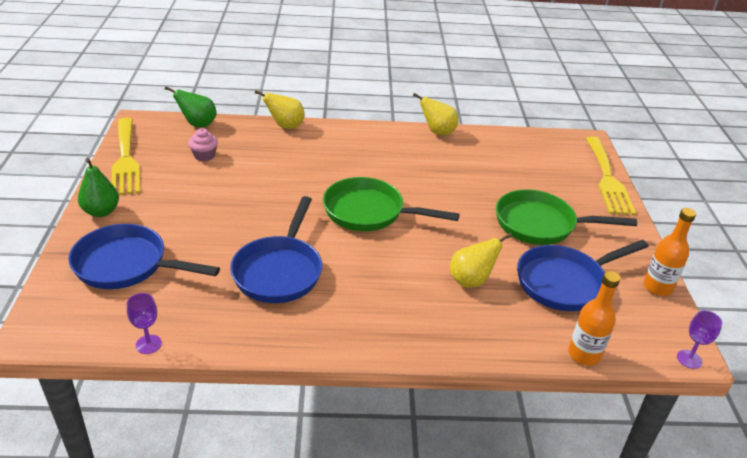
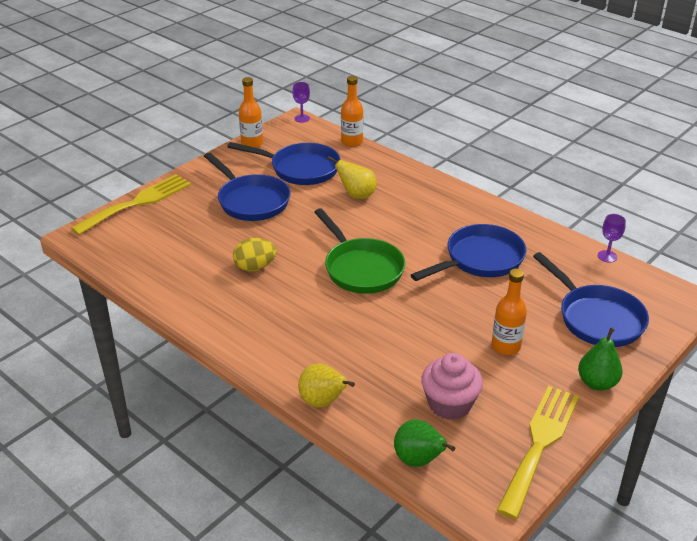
camera: 135 degrees left, 0 degrees up
(193, 206) = (506, 346): none -> orange bottle
(204, 156) = (449, 404): pink cupcake -> pink cupcake, size x1.65
(437, 132) = (185, 311): yellow pear -> none
(444, 176) = (255, 267): none -> yellow egg
(540, 224) = (251, 201): green pan -> blue pan

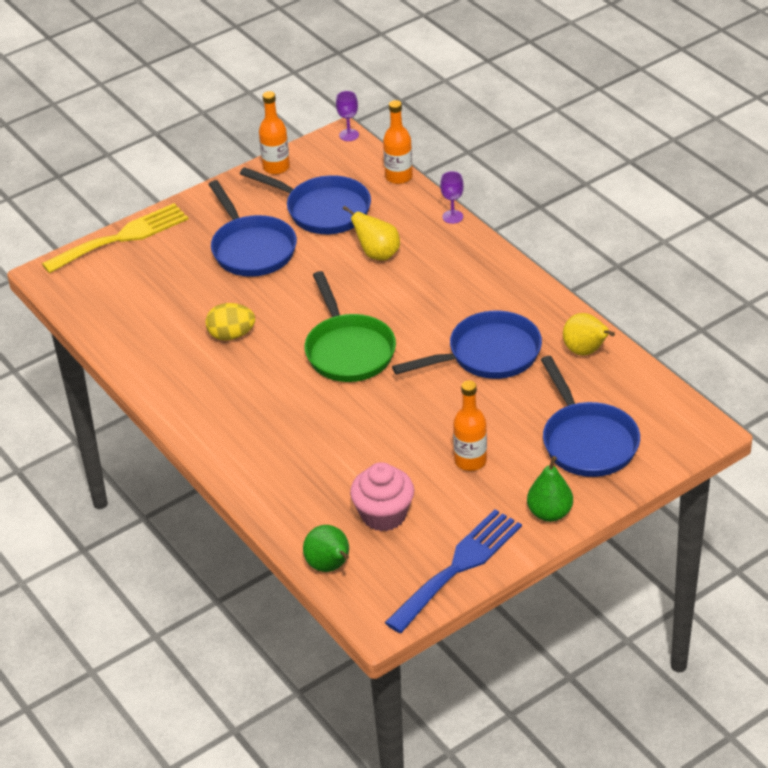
camera: 15 degrees right, 5 degrees up
(323, 402) = (255, 495): yellow pear -> yellow pear (585, 351)
(539, 444) = (458, 567): yellow fork -> blue fork
(607, 256) = (639, 367): purple goblet -> purple goblet (452, 217)

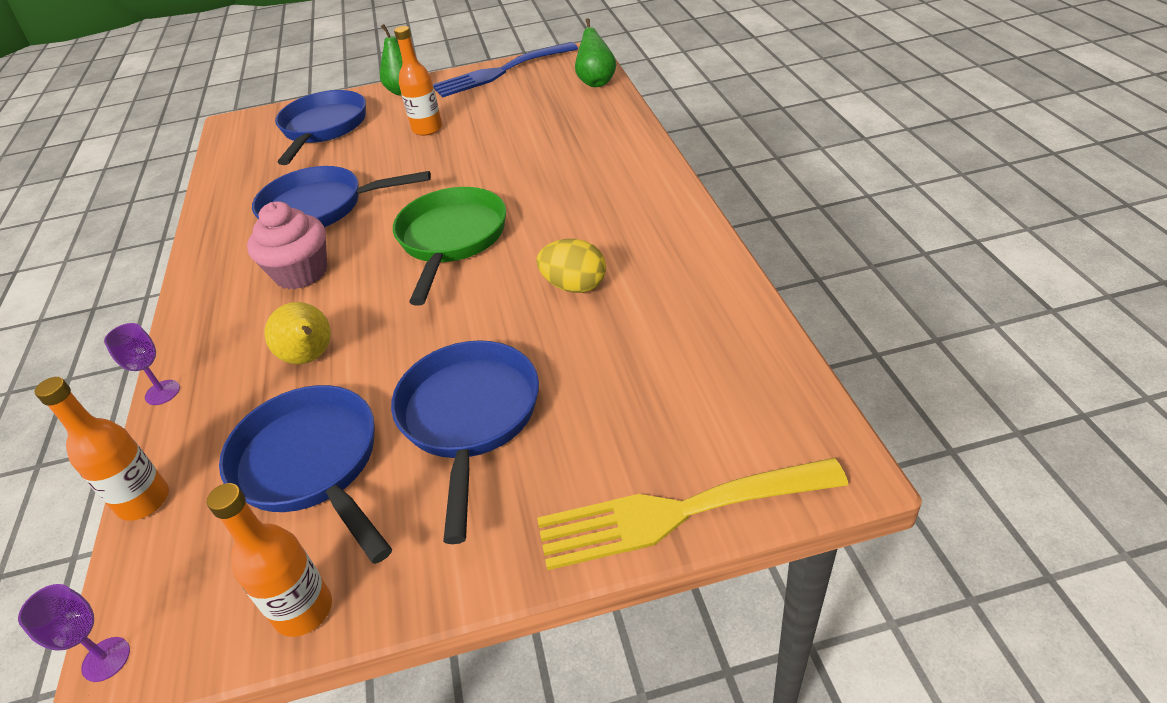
camera: 155 degrees left, 0 degrees up
(383, 515) = (530, 105): pink cupcake -> pink cupcake (301, 273)
(585, 351) = (235, 194): yellow pear -> none

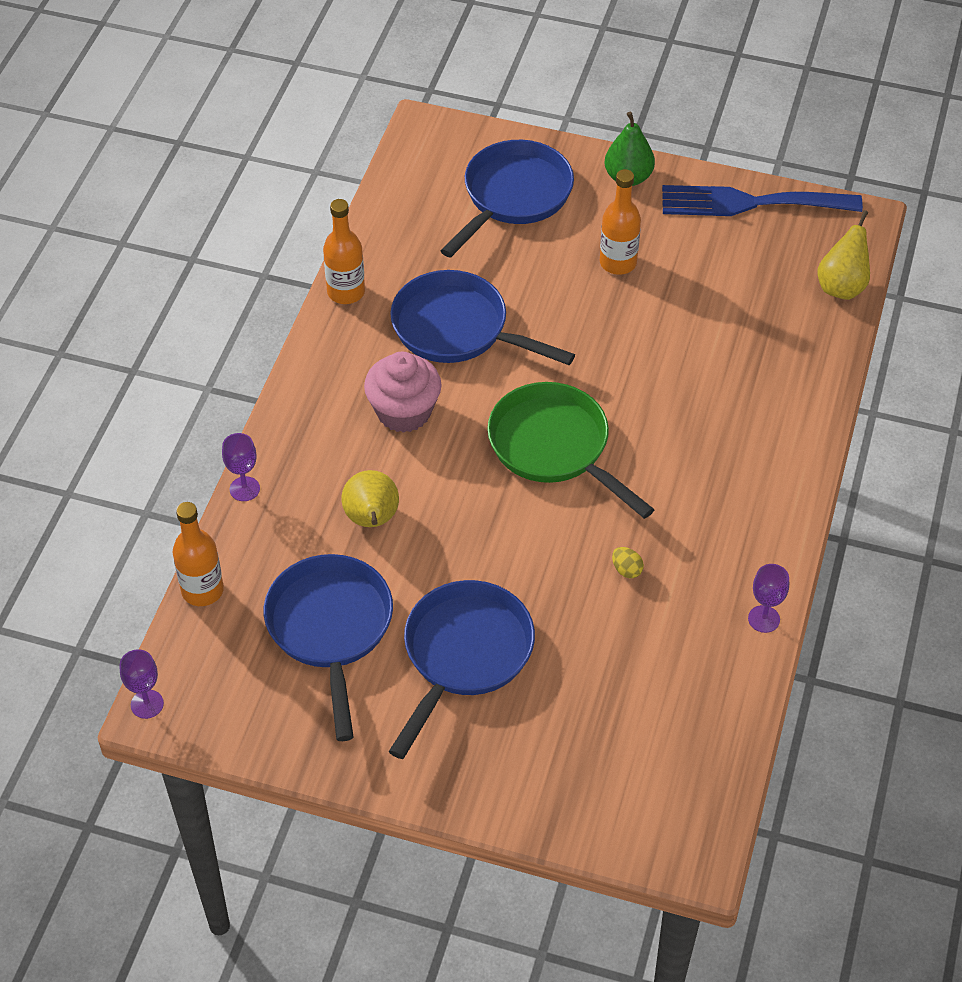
camera: 25 degrees right, 10 degrees up
(303, 610) = (279, 743): orange bottle -> orange bottle (346, 292)
(451, 239) = (554, 447): green pan -> green pan turned 75 degrees counterclockwise
(574, 286) = (626, 570): yellow egg -> yellow egg, size x0.52
(596, 82) = (841, 287): green pear -> yellow pear
(677, 513) = (560, 821): yellow fork -> none
(716, 264) = (764, 619): none -> purple goblet

